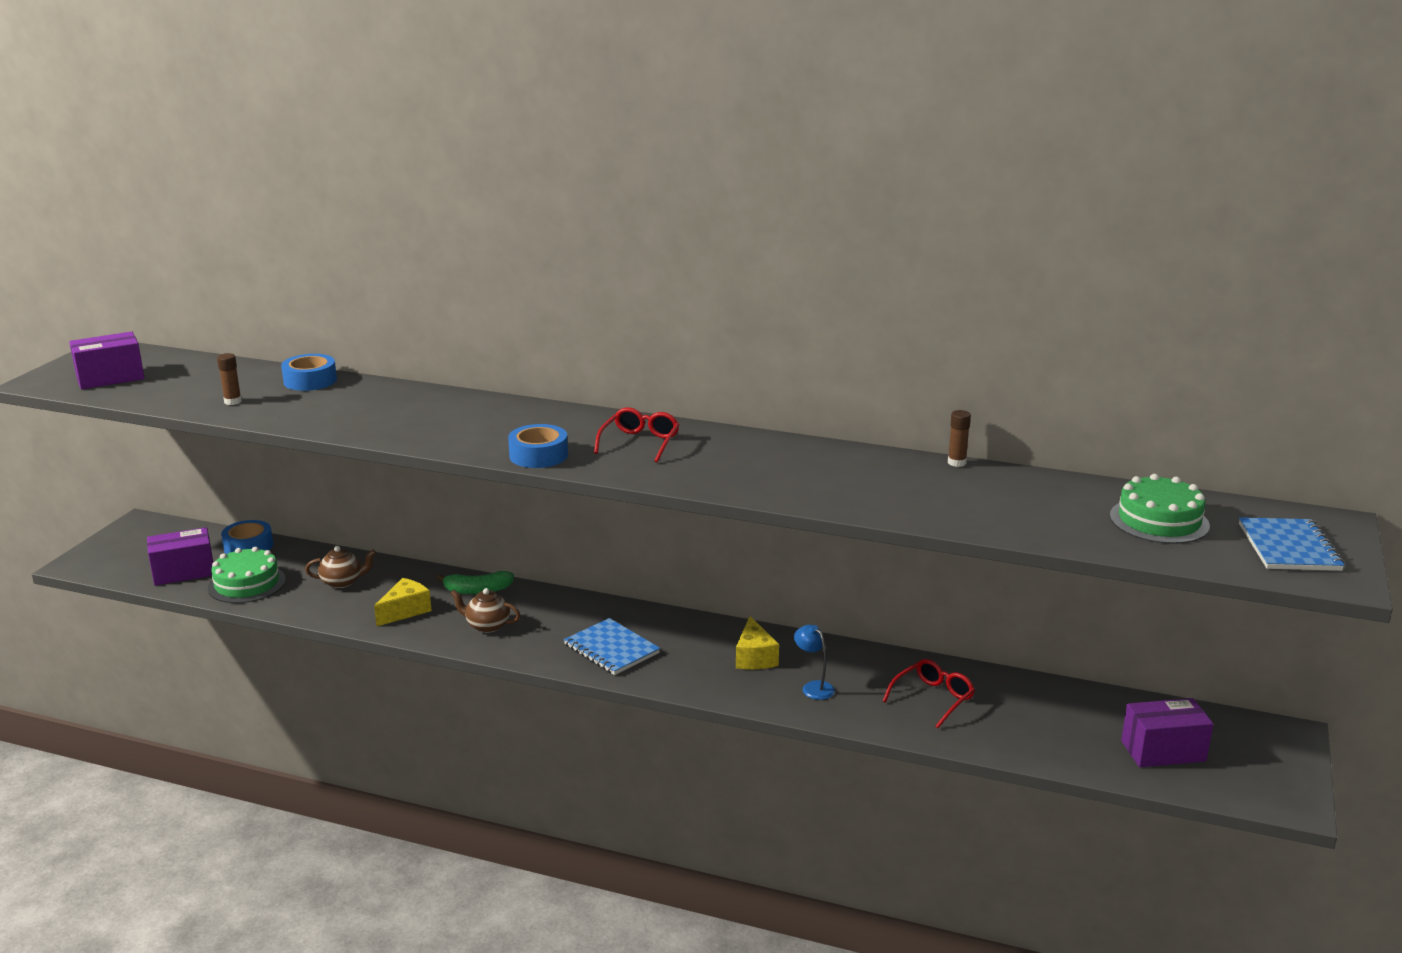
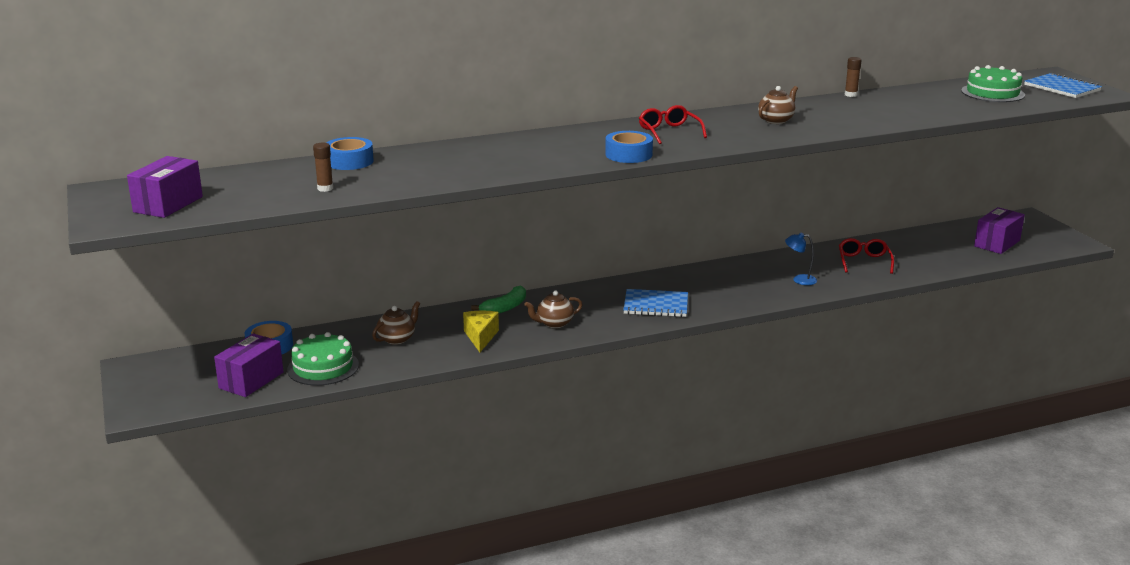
camera: 40 degrees left, 0 degrees up
(754, 657) = (741, 278): yellow cheese -> none
(784, 467) = (776, 120): none -> brown teapot

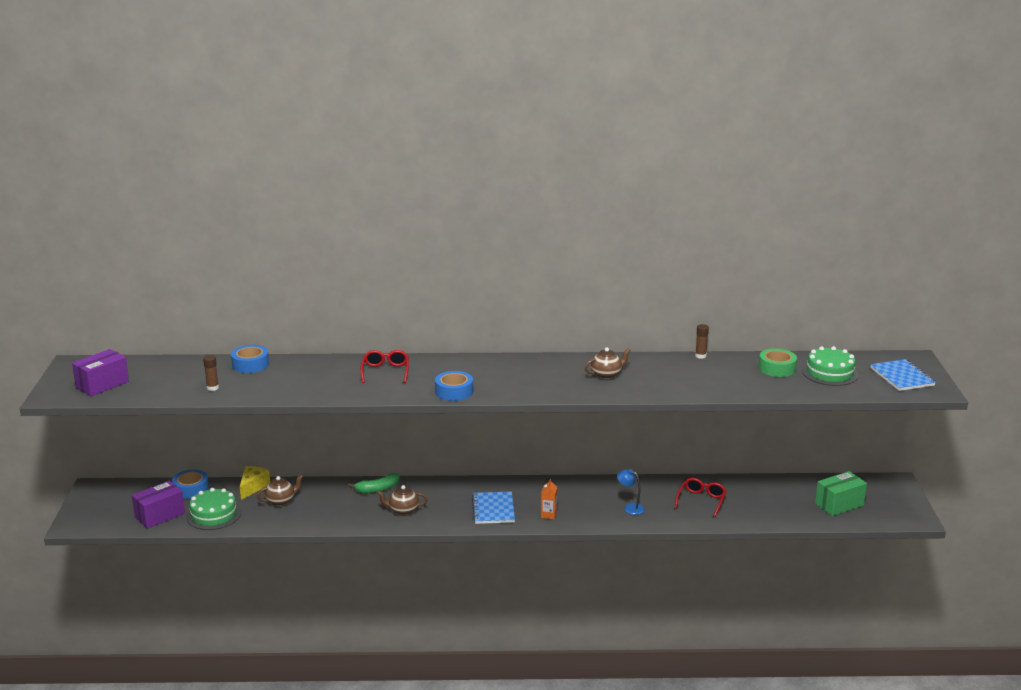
camera: 20 degrees right, 0 degrees up
(481, 337) = (340, 511): yellow cheese -> yellow cheese (253, 487)
(656, 305) = (493, 509): blue notebook -> blue notebook turned 60 degrees clockwise
(669, 132) = (508, 373): red glasses -> red glasses (385, 371)
(721, 300) = (548, 515): none -> orange carton
(938, 95) = (777, 368): none -> green tape
(997, 243) = (839, 504): purple box -> green box

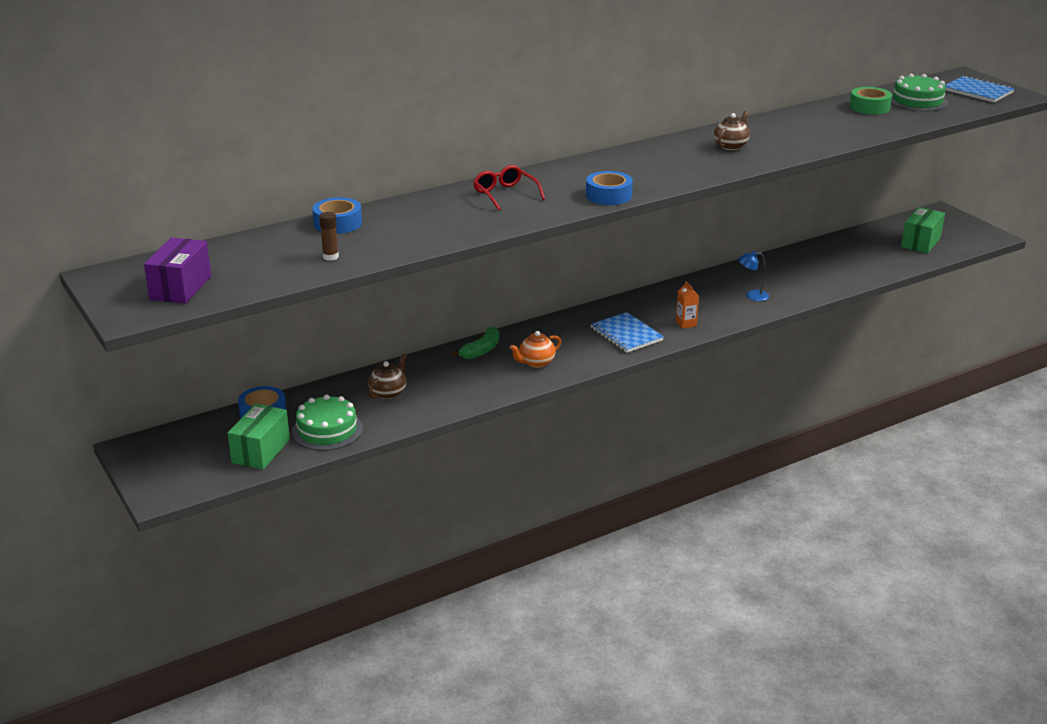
camera: 30 degrees left, 5 degrees up
(160, 515) = (261, 451): purple box -> green box
(253, 487) = (336, 389): yellow cheese -> none
(403, 510) = (536, 362): brown teapot -> orange teapot
(700, 356) = (788, 111): brown glue stick -> none
(701, 501) = (805, 271): red glasses -> none

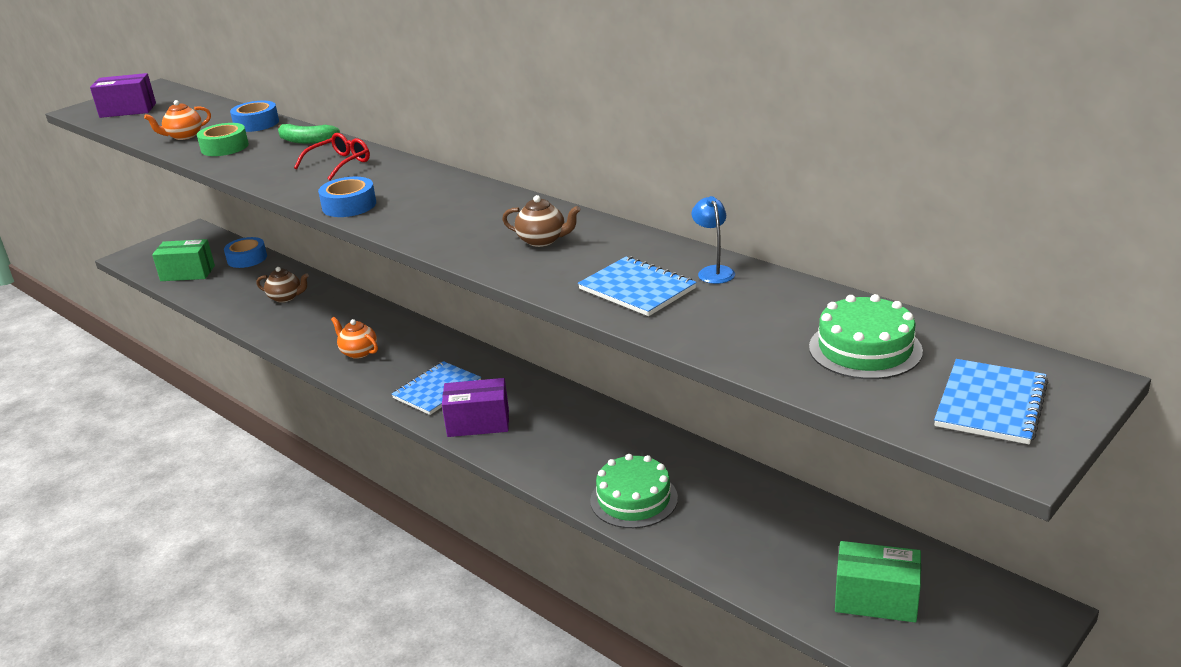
camera: 75 degrees right, 0 degrees up
(327, 430) = (220, 289): green cake -> green cake (634, 499)
(330, 257) = (184, 136): brown glue stick -> orange teapot
(481, 350) = (377, 320): green banana -> green banana (306, 141)
(686, 324) = (478, 423): orange carton -> purple box
(752, 296) = (578, 458): blue lamp -> blue lamp (713, 271)
(820, 133) = (637, 289): none -> blue notebook
(869, 107) = (790, 311): green tape -> green tape (225, 147)

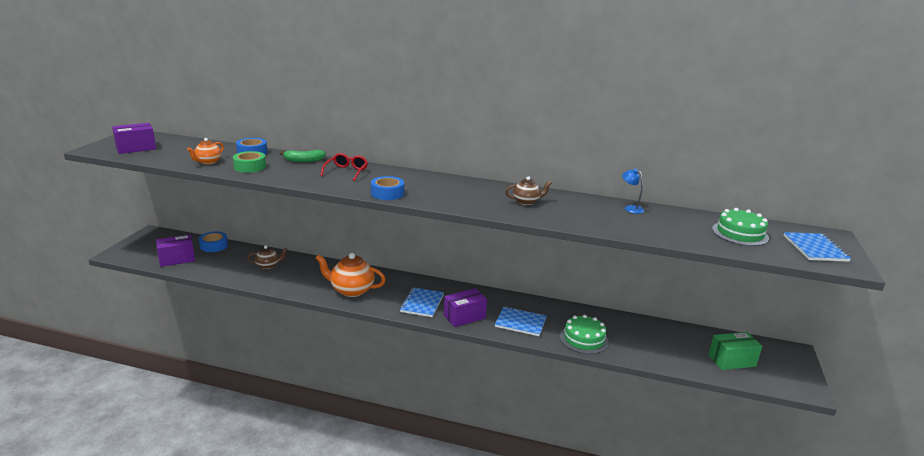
camera: 30 degrees left, 5 degrees down
(187, 273) = (177, 259): green box -> purple box
(358, 352) = (351, 290): orange teapot -> orange teapot, size x1.76
(637, 289) = (607, 219): blue notebook -> blue notebook (520, 322)

